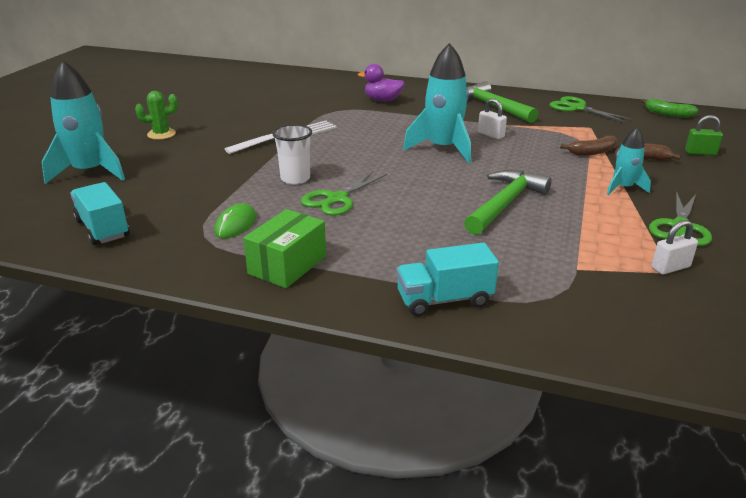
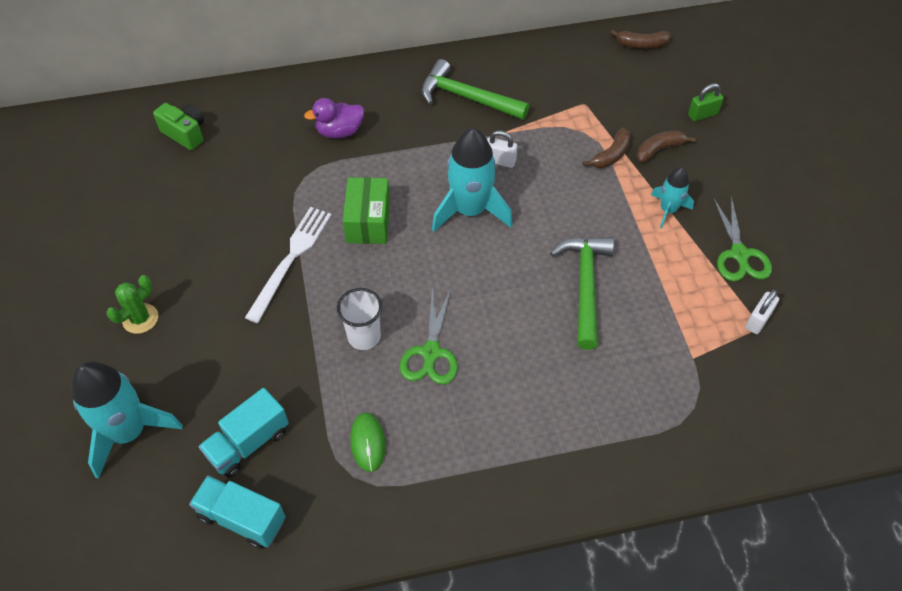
camera: 30 degrees left, 25 degrees up
(282, 82) = (185, 133): none -> green camera
(287, 265) = (463, 477): green box -> green box (368, 221)
(444, 300) = (620, 455): turquoise truck -> turquoise truck (248, 443)
(577, 108) = (552, 67): green scissors -> none
(667, 114) = (641, 45): green banana -> brown banana

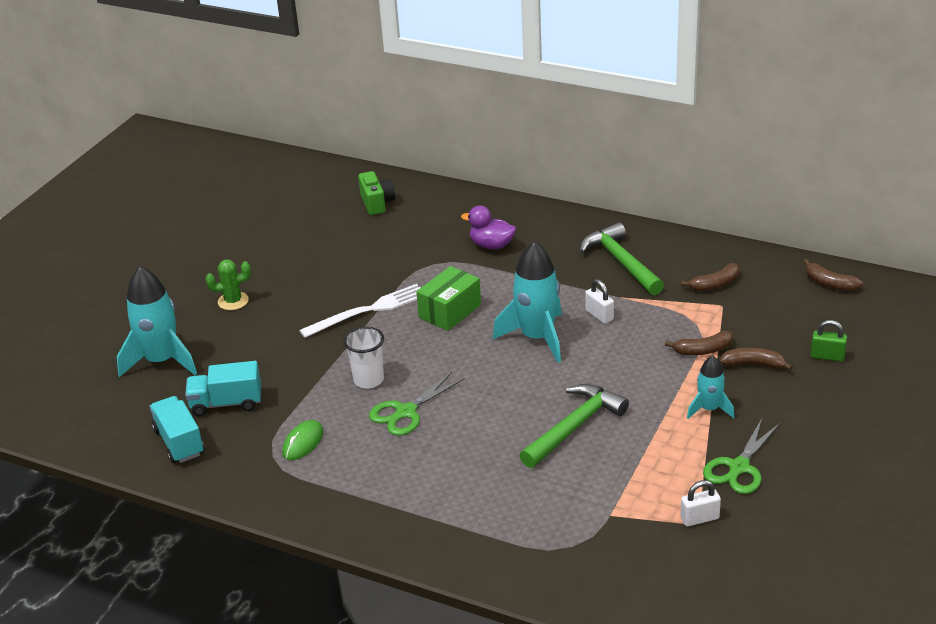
camera: 40 degrees right, 20 degrees down
(561, 85) = (715, 284): none -> brown banana

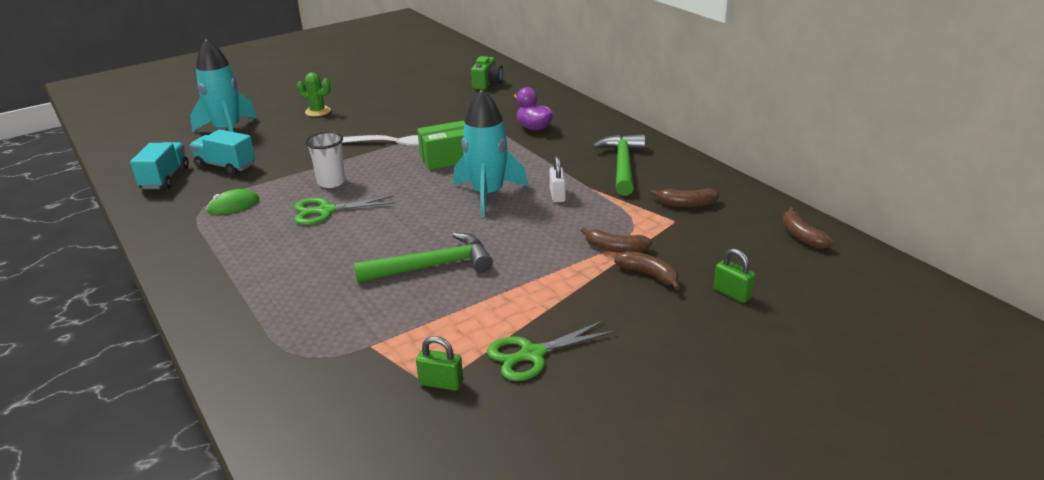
camera: 30 degrees right, 5 degrees down
(699, 518) = (441, 383): white padlock -> green padlock
(709, 409) = (564, 295): turquoise rocket -> none

